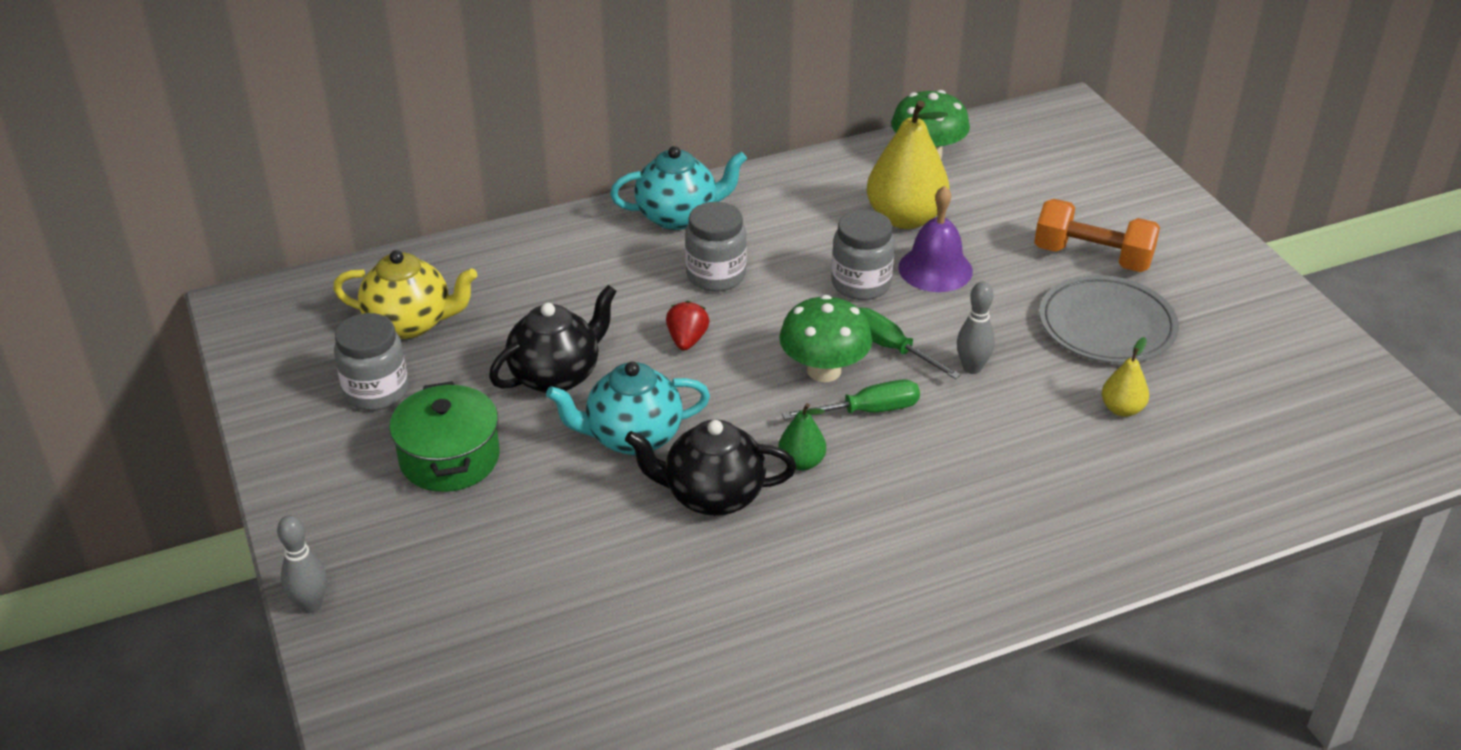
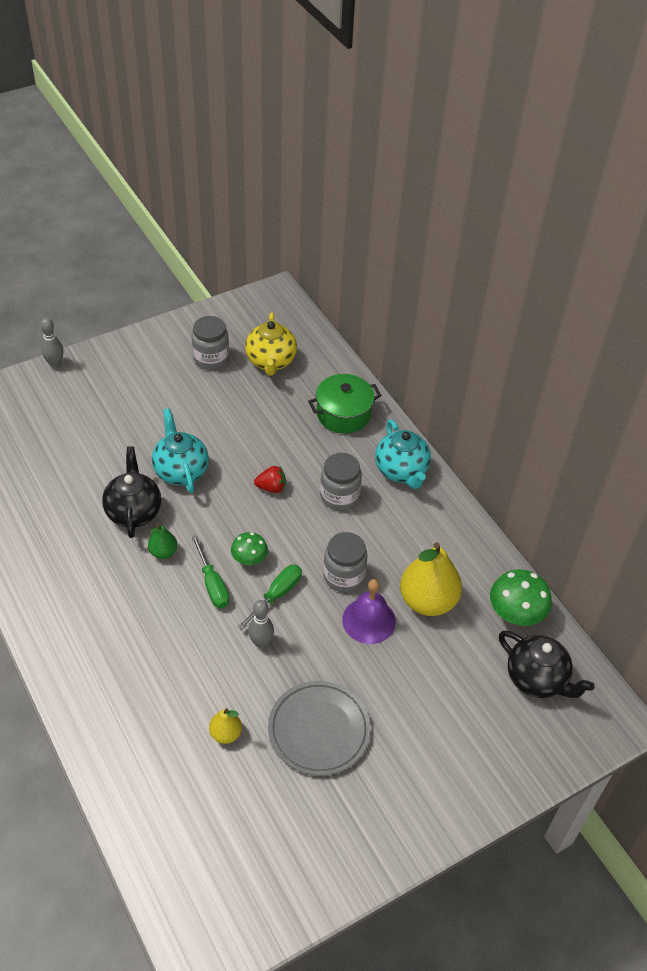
camera: 80 degrees right, 10 degrees up
(450, 458) = (159, 396): green pot -> green pot (343, 414)
(556, 375) = (232, 431): black teapot -> black teapot (537, 679)
(824, 370) = (249, 559): green mushroom -> green mushroom, size x0.62
(1092, 257) = (402, 725): orange dumbbell -> none

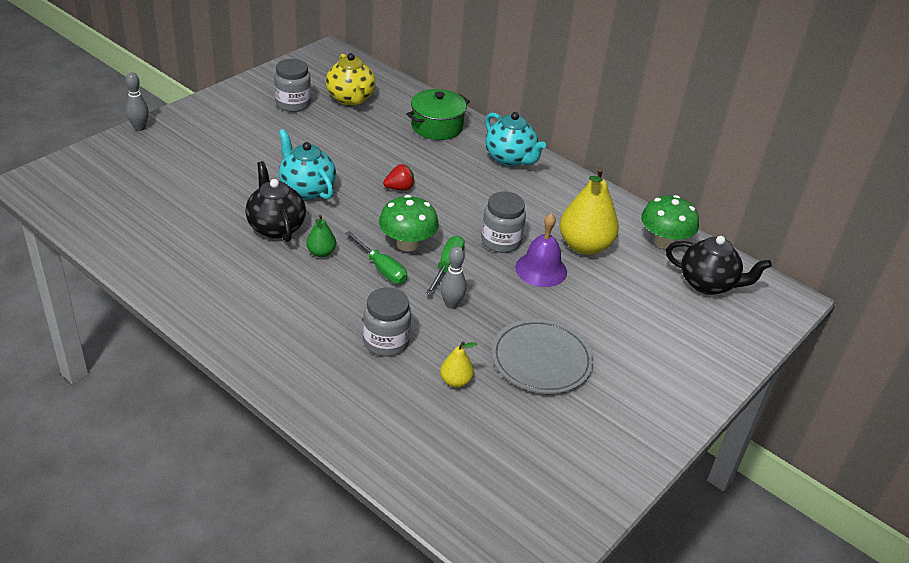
camera: 20 degrees left, 10 degrees down
(249, 559) = (407, 244): green mushroom -> green mushroom, size x1.62
(339, 496) = (465, 185): grey jar -> grey jar (386, 342)

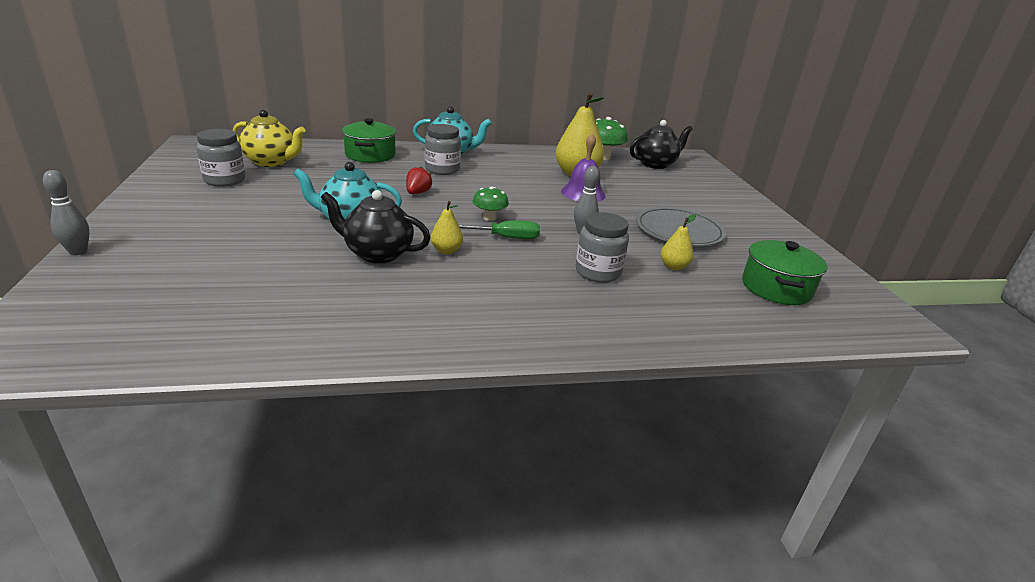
camera: 50 degrees left, 10 degrees down
(321, 253) = (446, 250): green pear -> yellow pear
(407, 244) = (489, 217): green mushroom -> green mushroom, size x0.62
(447, 266) = (536, 216): green screwdriver -> none
(498, 460) = (776, 288): none -> green pot
(501, 241) = (535, 191): grey jar -> grey jar (442, 169)

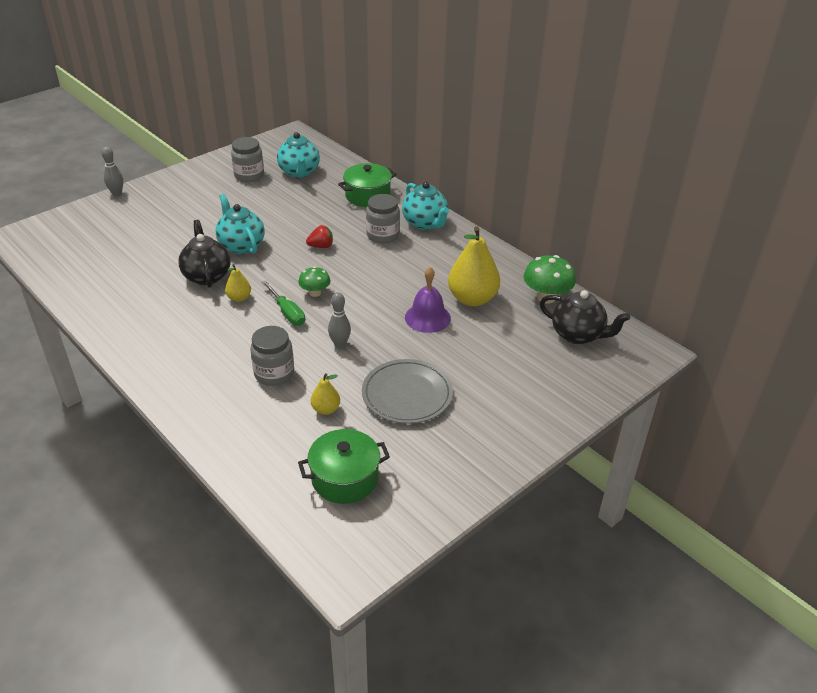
camera: 60 degrees right, 10 degrees up
(271, 162) = (299, 172): yellow teapot -> turquoise teapot

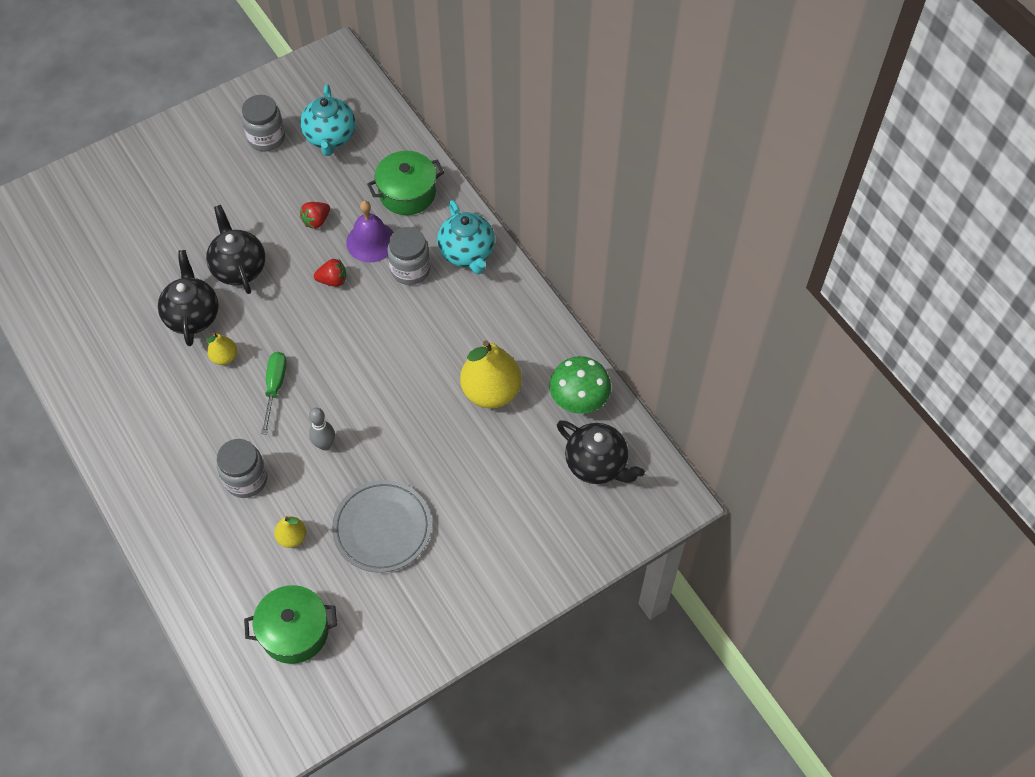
camera: 10 degrees right, 20 degrees up
(117, 193) = (102, 156): grey bowling pin -> none
(241, 245) = (239, 268): turquoise teapot -> black teapot
(287, 312) = (275, 387): green screwdriver -> green screwdriver turned 150 degrees counterclockwise
(299, 215) = (316, 221): none -> red strawberry
(315, 293) = (311, 359): green mushroom -> none
(427, 317) = (432, 415): purple bell -> purple bell (371, 241)

